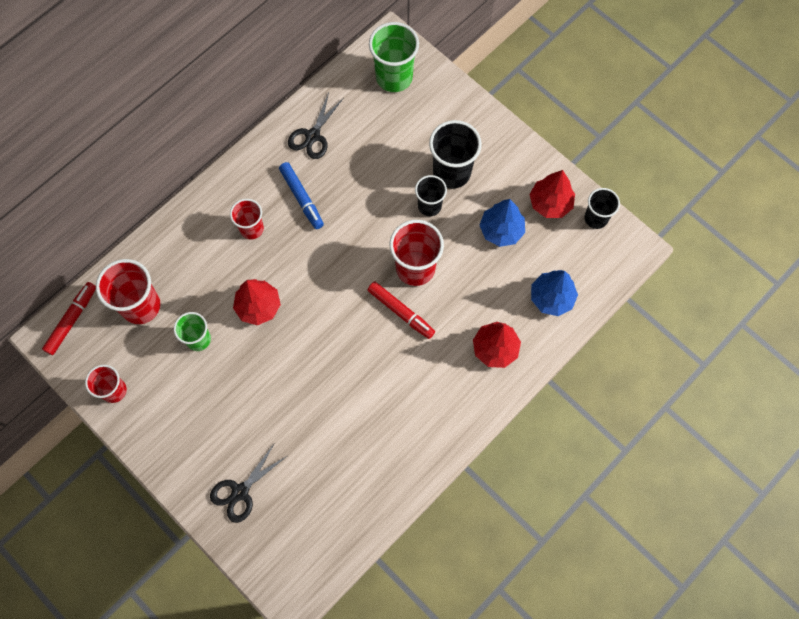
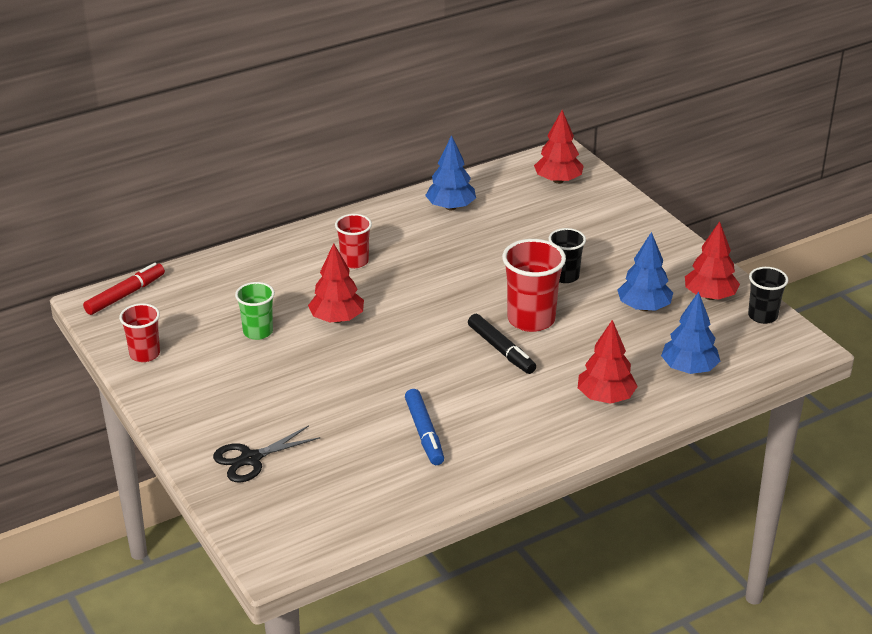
camera: 15 degrees right, 35 degrees down
(141, 306) = (205, 297): red cup -> none
(302, 198) = (420, 248): blue marker -> blue marker (424, 433)
(313, 136) = (451, 207): black scissors -> blue tree
(394, 77) = (558, 180): green cup -> red tree
(401, 312) = (501, 350): red marker -> black marker
(451, 172) = (599, 256): black cup -> none

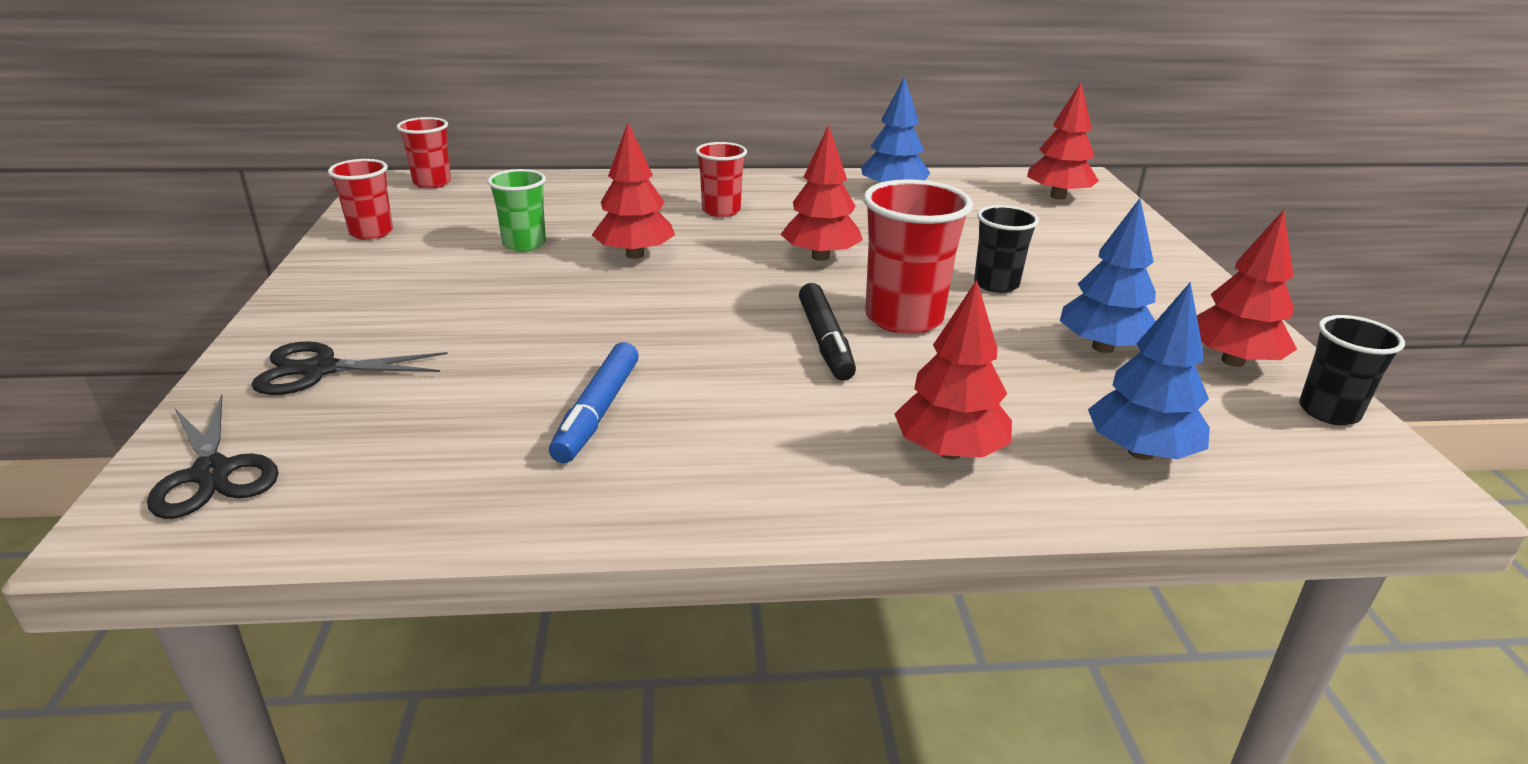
camera: 25 degrees right, 5 degrees down
(125, 295) = (432, 183): red marker -> red cup
(275, 528) = (212, 473): none -> black scissors
(450, 285) = (820, 257): none -> red tree

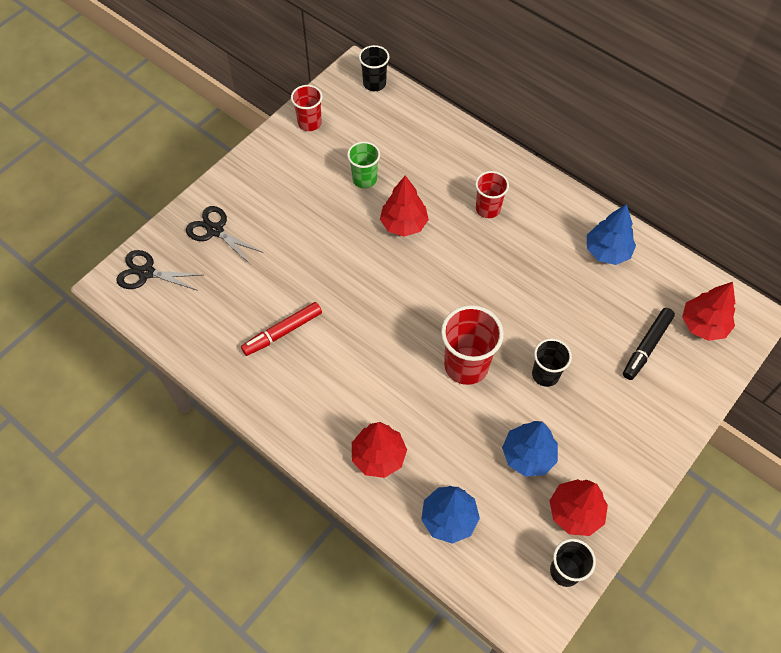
camera: 45 degrees right, 30 degrees up
(212, 473) = (146, 273): black scissors -> black scissors turned 90 degrees clockwise
(432, 183) = (374, 84): red cup -> black cup
(598, 412) = (282, 332): blue marker -> red marker
(820, 257) = (488, 288): red tree -> none
(825, 341) = (412, 355): black marker -> black marker (646, 346)

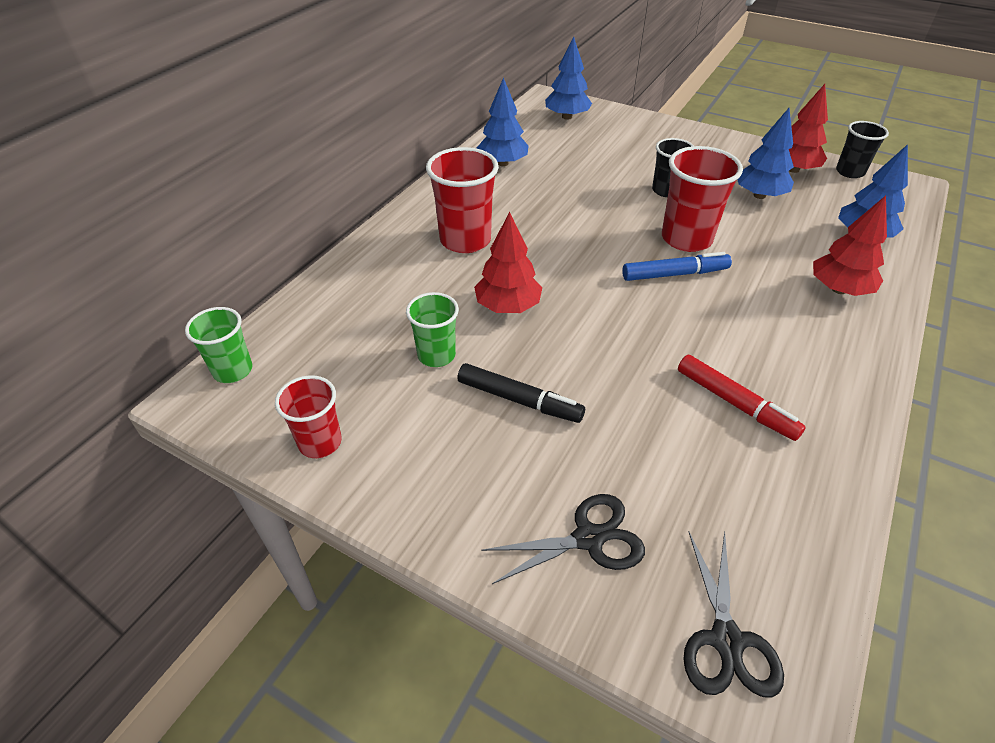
camera: 100 degrees left, 15 degrees down
(215, 230) = (588, 538): black scissors -> black scissors turned 135 degrees counterclockwise
(374, 84) = (233, 370): black cup -> green cup
(420, 340) = (674, 274): none -> blue marker
(488, 209) = (465, 240): red cup -> red cup, size x1.62
(646, 346) = (604, 141): black marker -> black marker (519, 400)
(703, 325) = (567, 117): red tree -> blue tree

